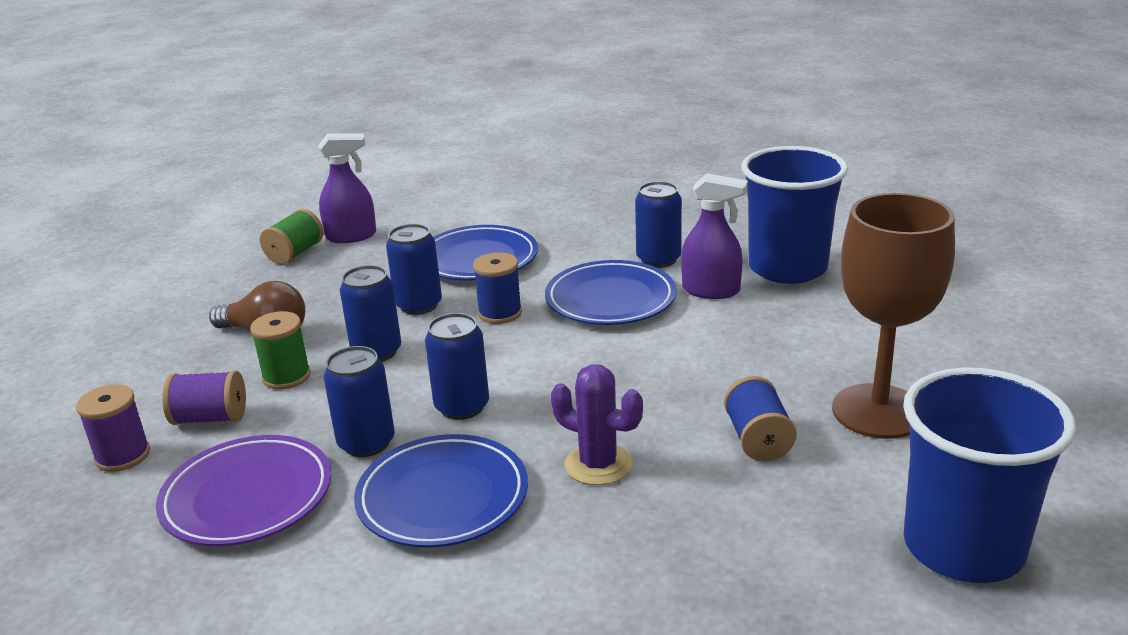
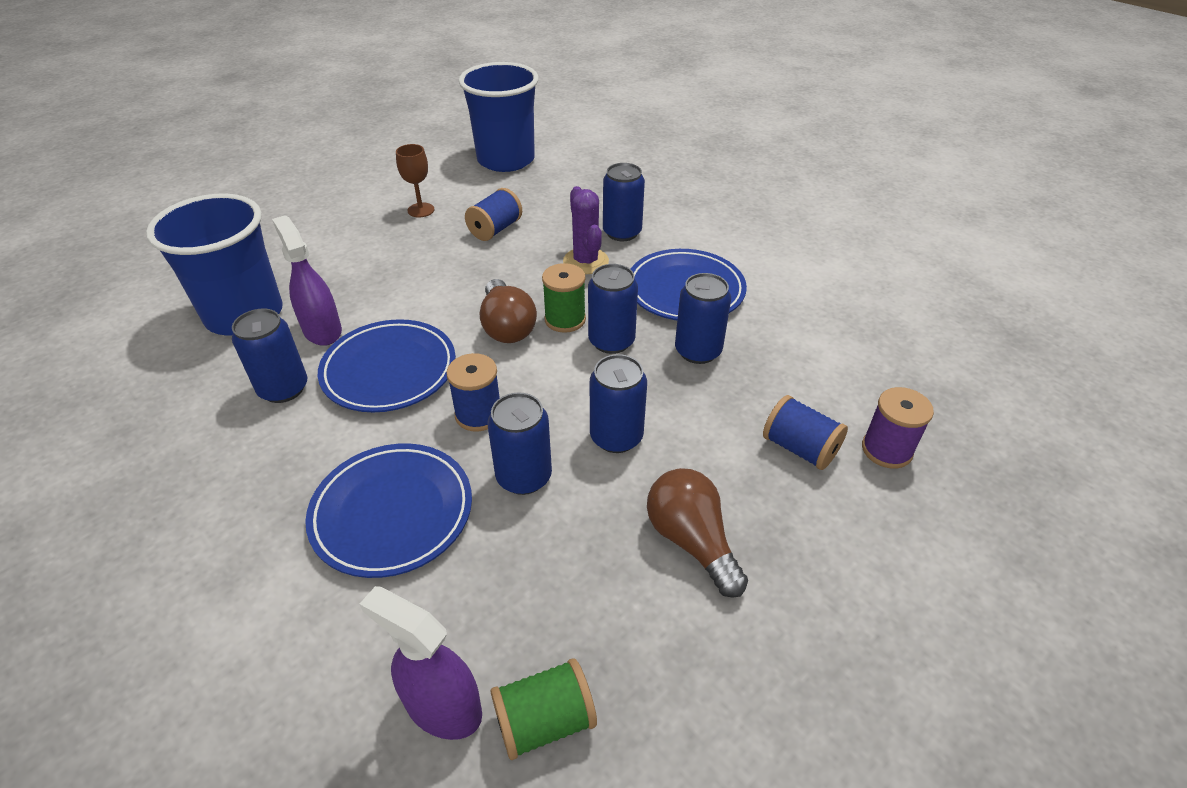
camera: 140 degrees left, 15 degrees up
(210, 418) = (799, 448): purple spool -> blue spool
(247, 497) = (802, 356): purple plate -> none
(286, 377) = (710, 457): green spool -> green spool (565, 319)
(574, 367) = (507, 327): none -> brown light bulb
(612, 528) = (622, 232): none -> blue can
(878, 411) = (421, 210): brown goblet -> brown goblet, size x0.45

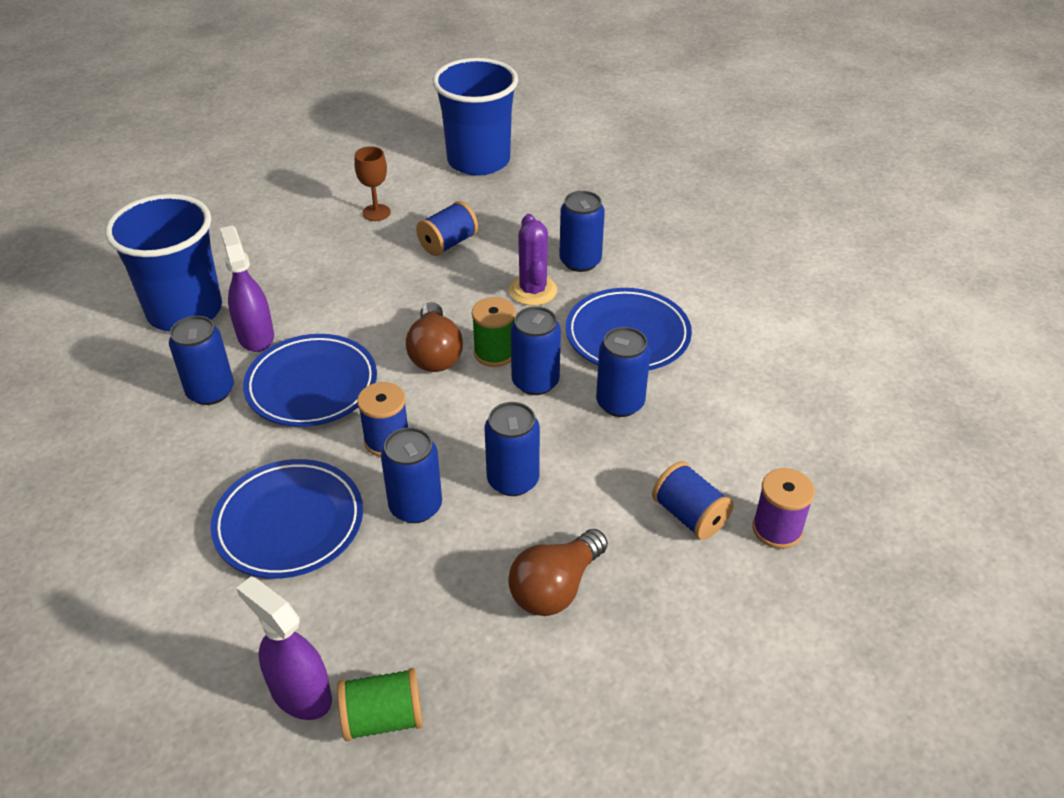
camera: 10 degrees right, 0 degrees up
(691, 541) = (555, 588): brown light bulb -> brown light bulb turned 120 degrees counterclockwise

